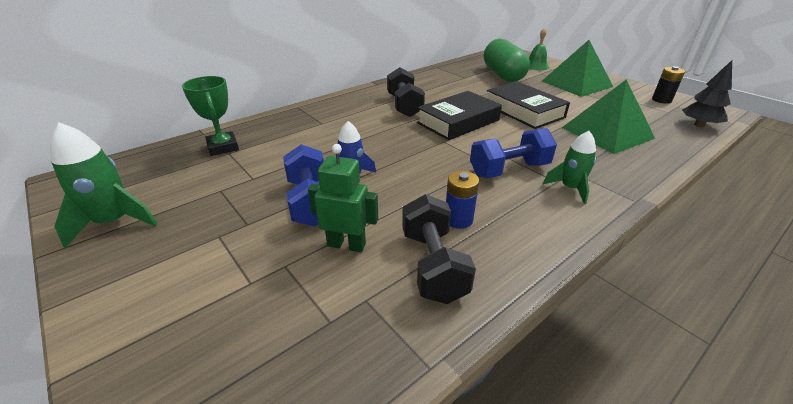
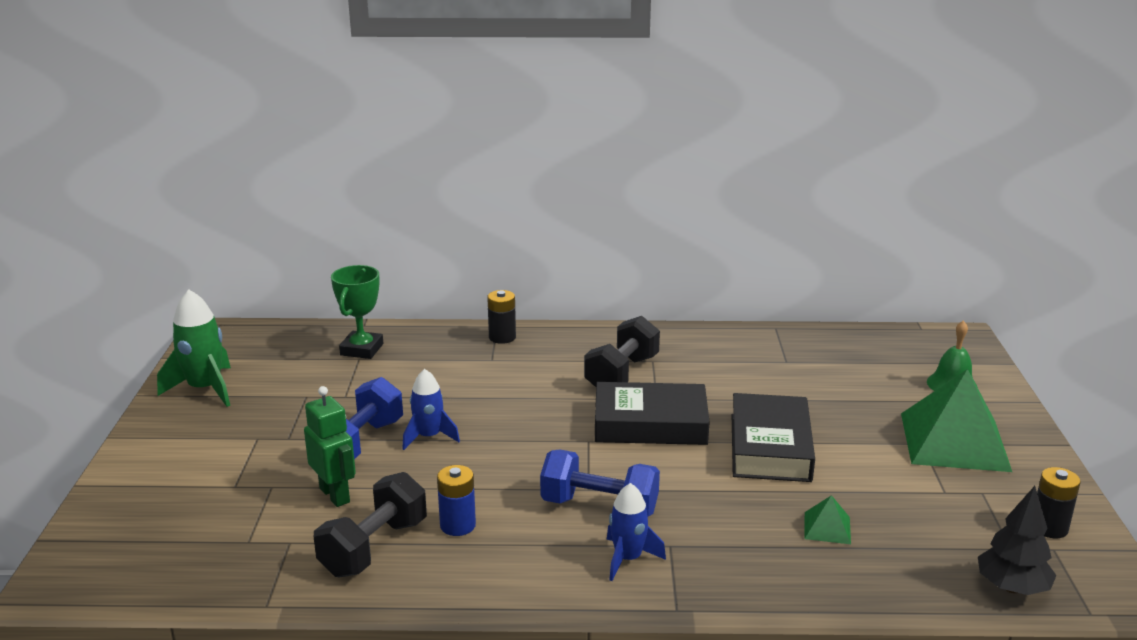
camera: 40 degrees right, 10 degrees down
(310, 111) = (502, 337): none -> black battery
(503, 75) = (856, 380): green capsule -> none
(570, 188) = (628, 559): green rocket -> blue rocket
(607, 133) = (827, 528): green pyramid -> green pyramid, size x0.42

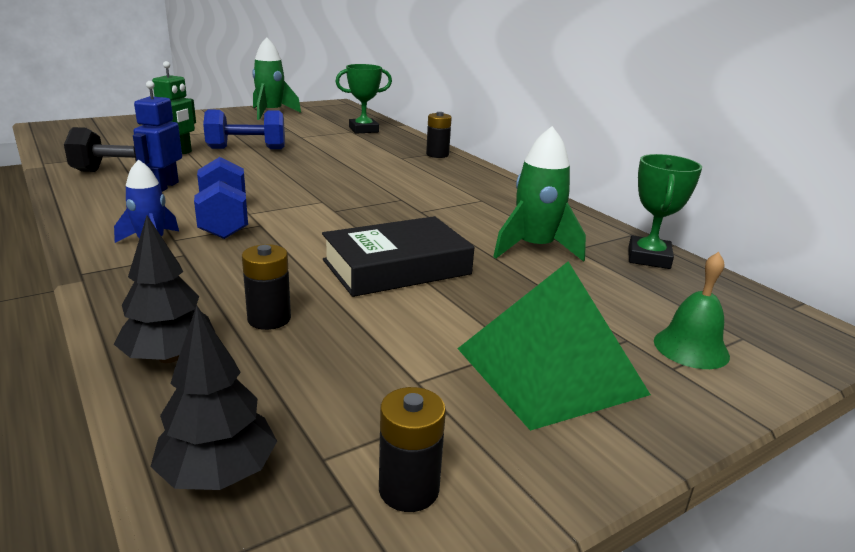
camera: 55 degrees right, 0 degrees up
(429, 437) = (273, 161): blue rocket -> none
(457, 525) = (164, 186): blue battery -> blue robot
(622, 374) = (442, 194): black dumbbell -> none
(650, 424) = (375, 216): black book -> none
(774, 377) = (535, 248): none -> green rocket
(821, 341) = (648, 258): none -> green trophy
(827, 528) = (269, 319): green pyramid -> black battery
(864, 583) = (169, 357): none -> black tree

